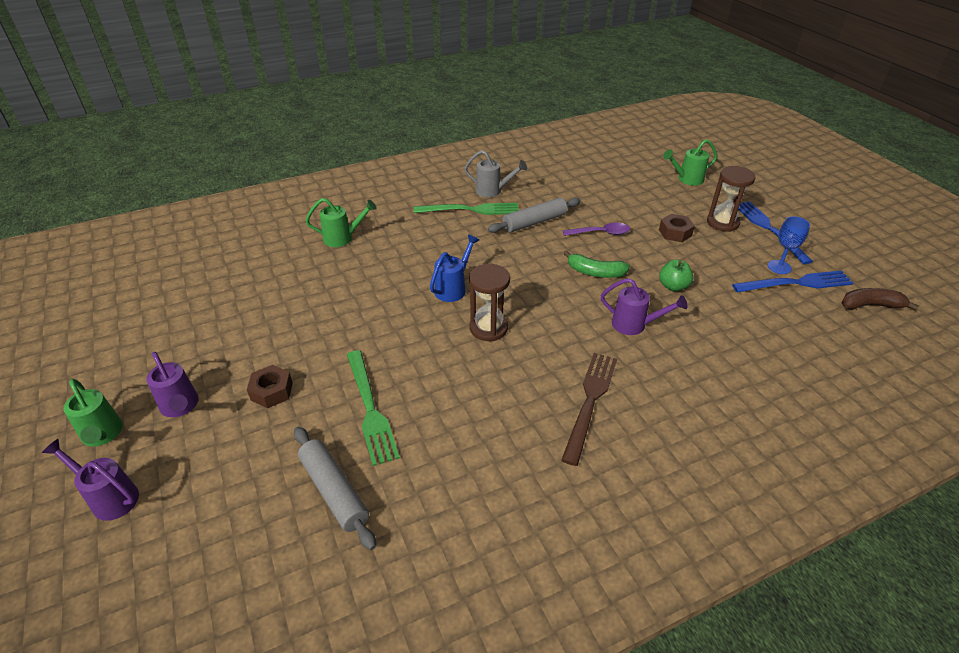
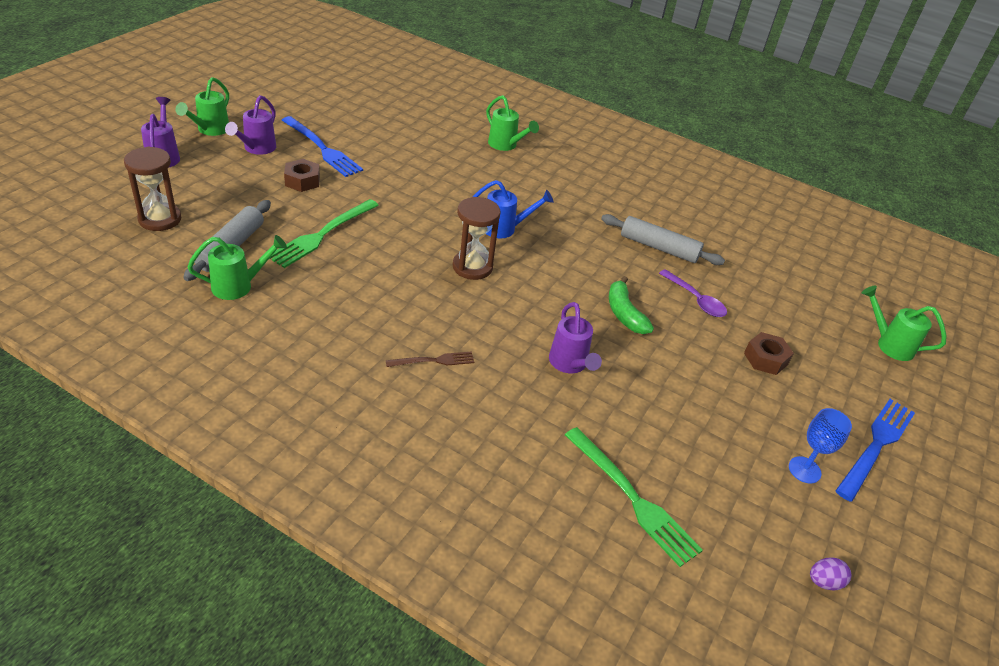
camera: 50 degrees right, 0 degrees up
(402, 506) = (239, 286): none -> green watering can
(471, 210) = (630, 201): green fork -> green fork (633, 498)
(493, 191) = (677, 205): grey watering can -> none
(590, 401) = (434, 361): brown fork -> brown fork, size x0.56
(673, 286) = (664, 380): green apple -> none
(722, 223) = (836, 397): brown hourglass -> brown hourglass (160, 219)
(796, 283) = (789, 493): blue fork -> blue fork (322, 149)
(870, 305) = (824, 582): brown banana -> purple egg

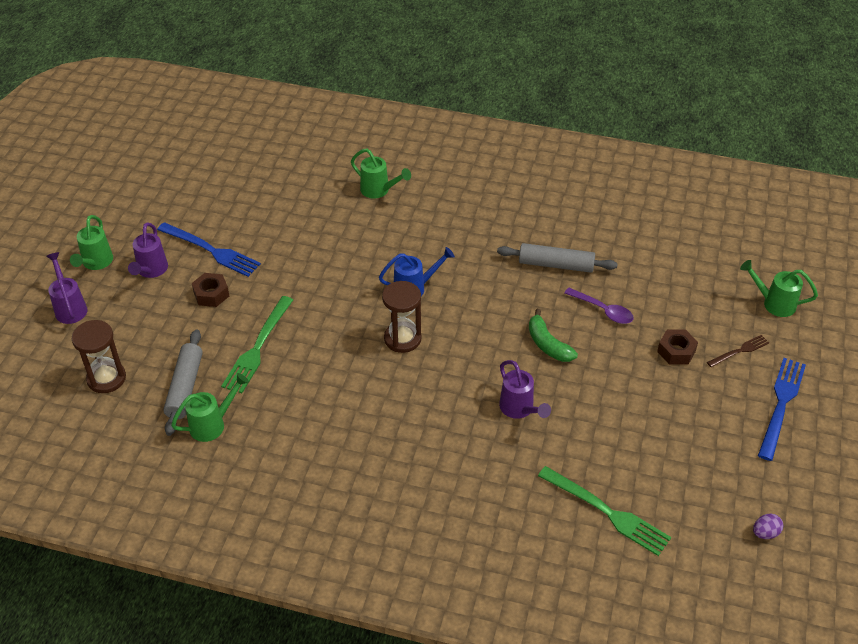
camera: 10 degrees left, 5 degrees up
(434, 361) = (408, 442): brown fork -> brown fork (740, 351)
(804, 470) = (730, 445): blue goblet -> none

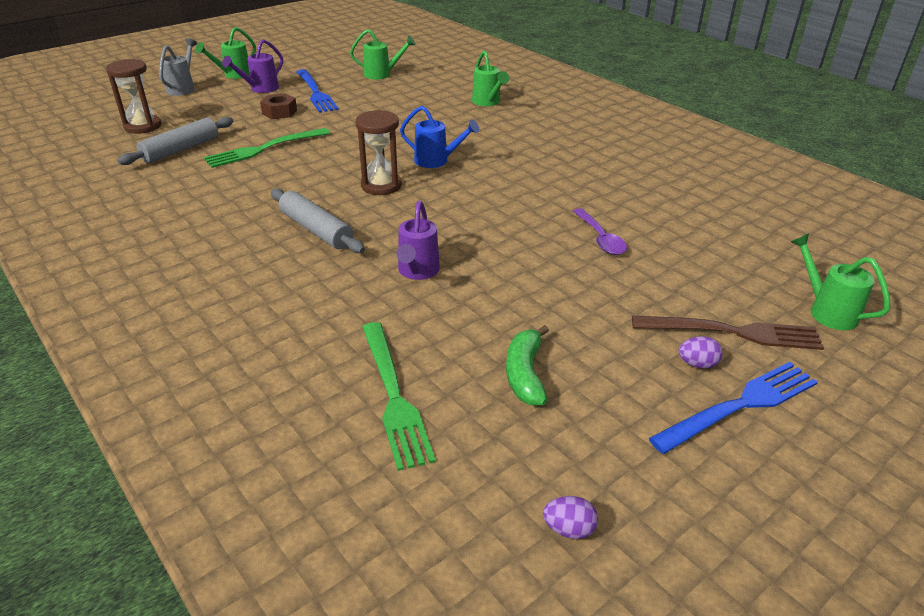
camera: 35 degrees right, 10 degrees down
(70, 307) = (183, 88): purple watering can -> grey watering can
(212, 424) = (163, 175): green watering can -> green watering can (382, 74)
(548, 344) = (509, 239): green banana -> green banana (525, 374)
(556, 265) = (590, 192): grey rolling pin -> grey rolling pin (316, 230)
(676, 351) = (648, 300): brown nut -> none
(740, 351) = (733, 332): brown fork -> brown fork, size x1.80
(740, 387) = (697, 364): none -> purple egg

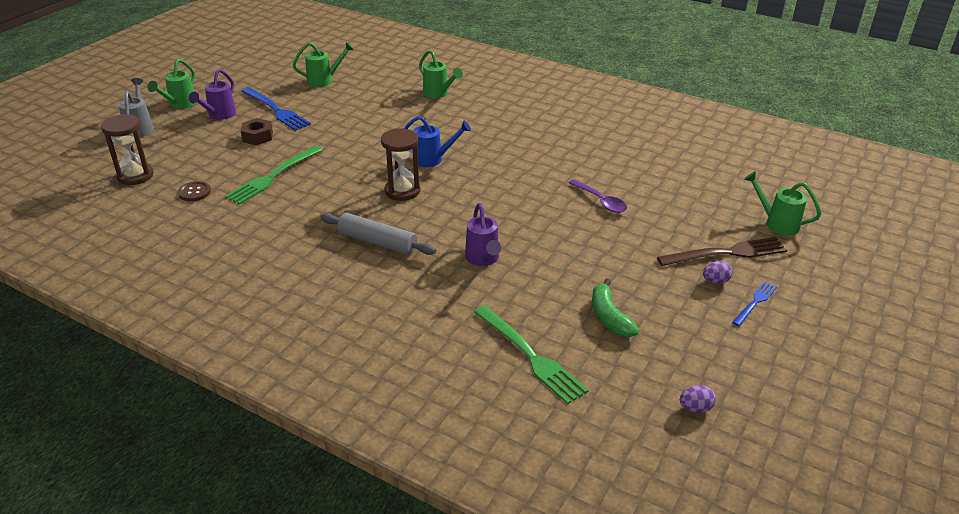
camera: 20 degrees left, 0 degrees up
(181, 149) = (194, 192): grey rolling pin -> brown button
(740, 405) = (755, 302): blue fork -> blue fork, size x0.56

